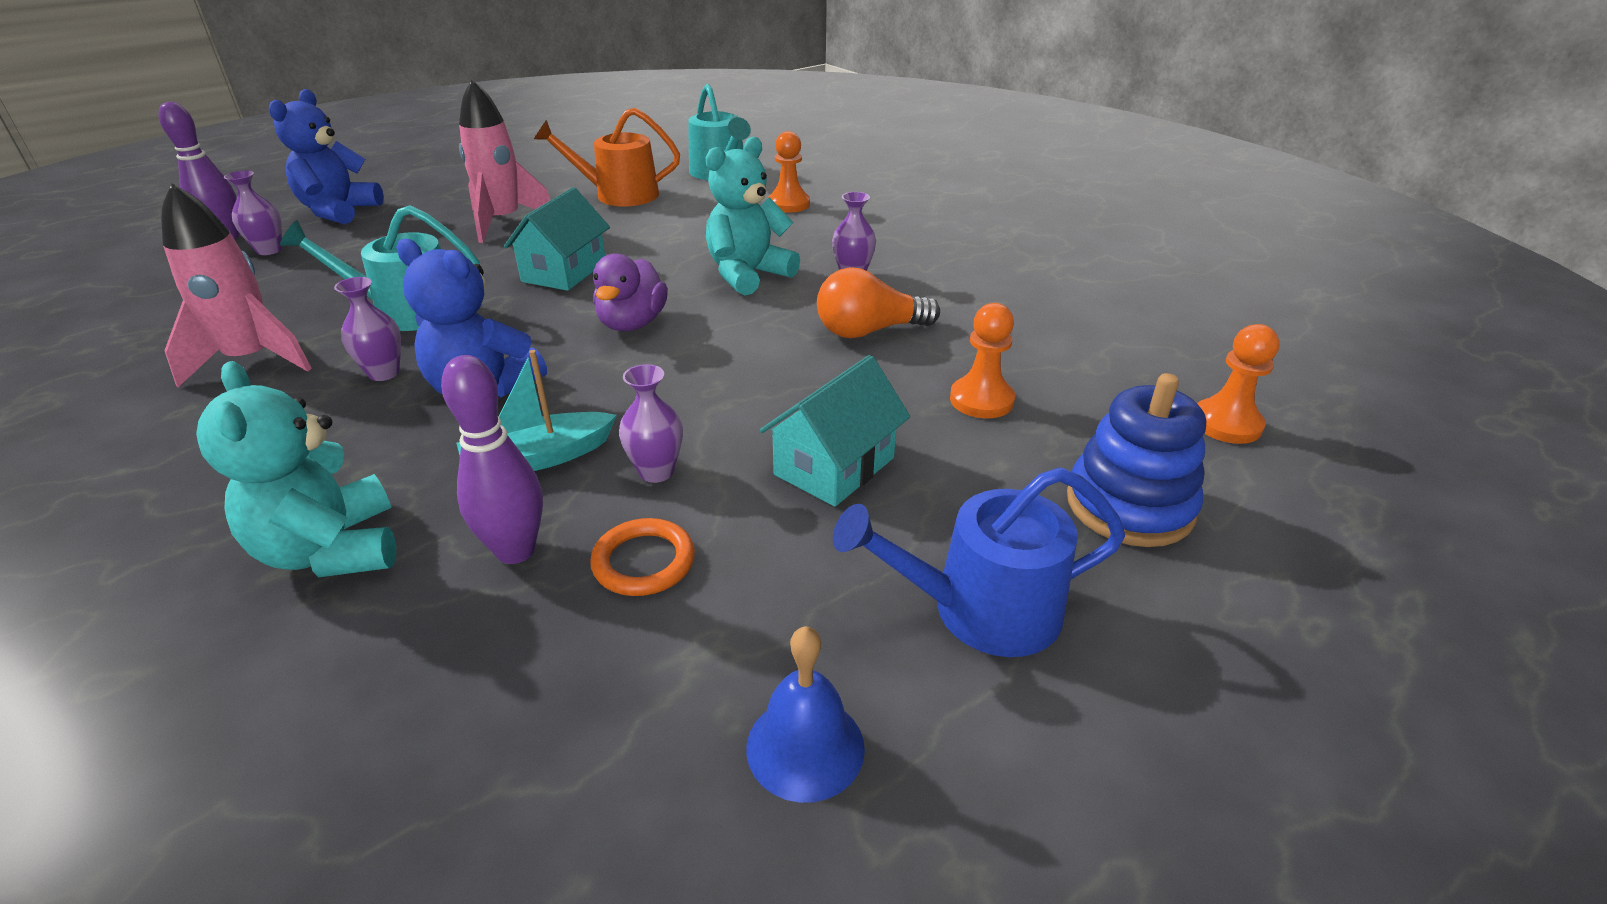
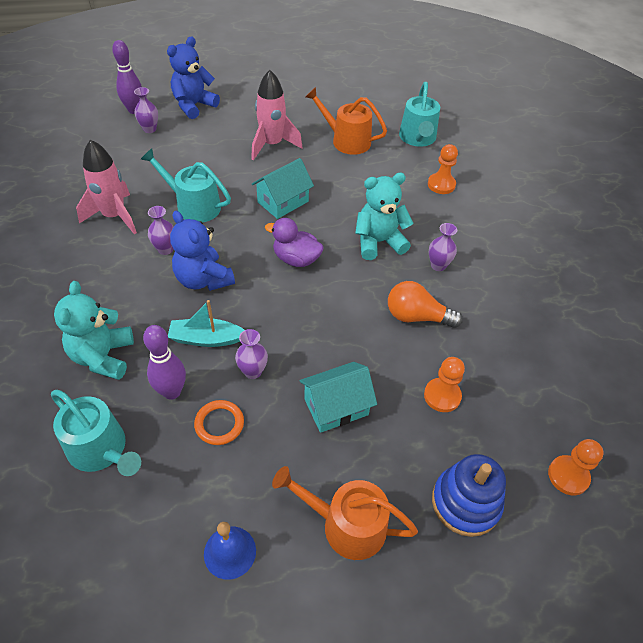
camera: 25 degrees right, 15 degrees up
(408, 698) = (101, 450): none -> turquoise watering can
(632, 323) = (296, 259): purple duck -> purple duck turned 75 degrees clockwise
(981, 610) = (346, 525): blue watering can -> orange watering can

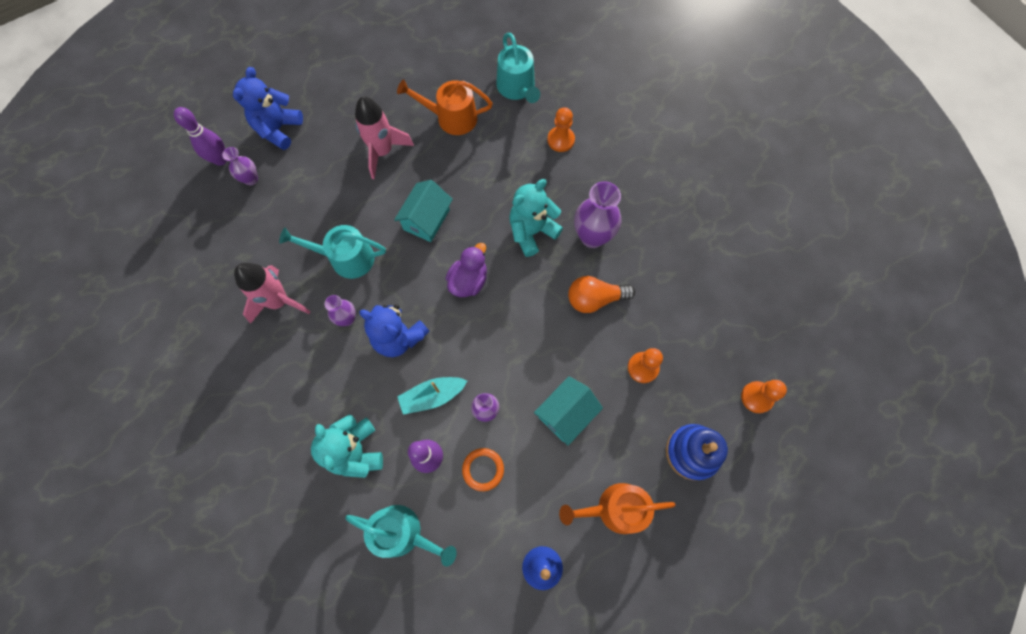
camera: 20 degrees left, 20 degrees up
(296, 259) = (468, 281): purple duck -> purple duck turned 120 degrees clockwise
(438, 265) = (592, 237): purple vase -> purple vase, size x1.78

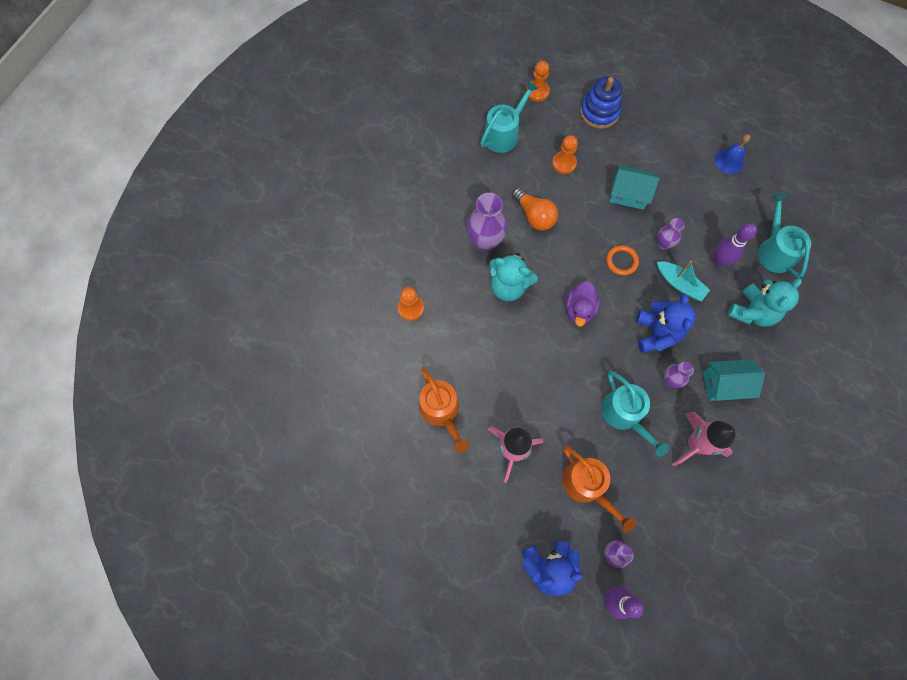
camera: 120 degrees left, 0 degrees up
(426, 219) = (550, 372): turquoise house -> turquoise house (724, 384)
(468, 281) = (579, 309): purple duck -> purple duck turned 75 degrees counterclockwise
(483, 469) = (701, 225): orange ring -> orange ring (621, 261)
(517, 88) = (377, 372): turquoise watering can -> turquoise watering can (504, 134)
(615, 509) = (665, 138): orange watering can -> orange watering can (587, 486)

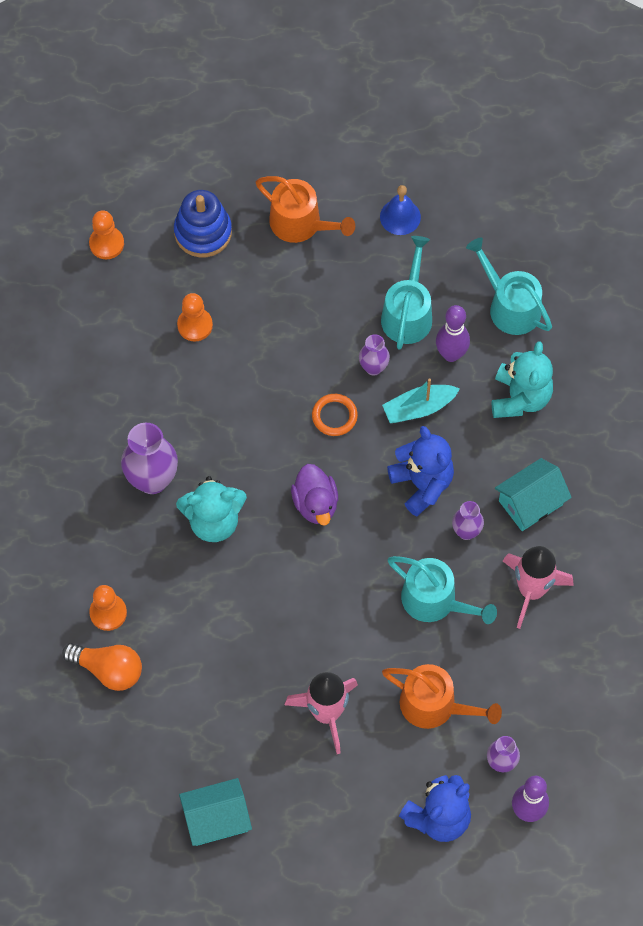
camera: 30 degrees left, 5 degrees down
(441, 411) = (218, 714): orange watering can -> orange watering can (301, 224)
(504, 134) = (95, 325): turquoise watering can -> turquoise watering can (408, 313)
(534, 216) = (195, 414): orange light bulb -> orange light bulb (108, 670)
(628, 194) = (298, 324): turquoise house -> turquoise house (216, 818)
(679, 284) = (419, 408): turquoise boat -> turquoise boat turned 150 degrees clockwise

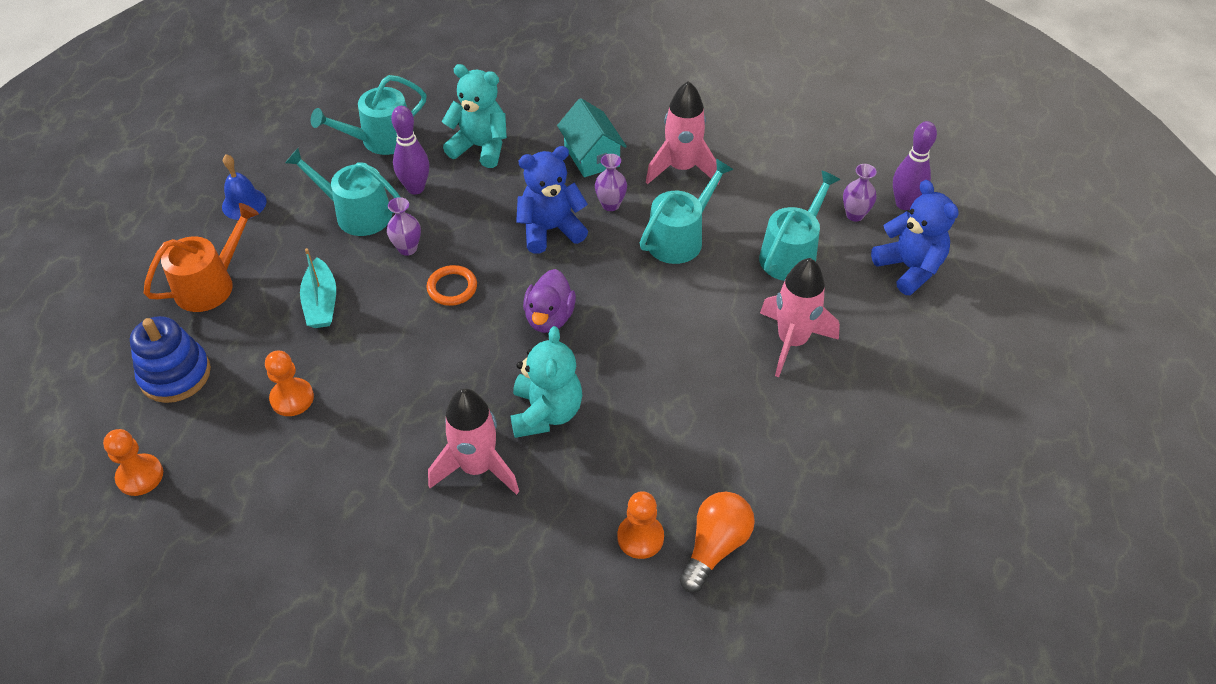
camera: 80 degrees left, 15 degrees down
(152, 480) = (477, 467): purple vase -> pink rocket
(216, 818) = (909, 458): turquoise house -> none
(315, 504) = (549, 317): purple duck -> purple duck turned 105 degrees clockwise
(419, 408) = (466, 220): turquoise boat -> turquoise boat (321, 303)
(434, 705) = (791, 254): orange watering can -> turquoise watering can

